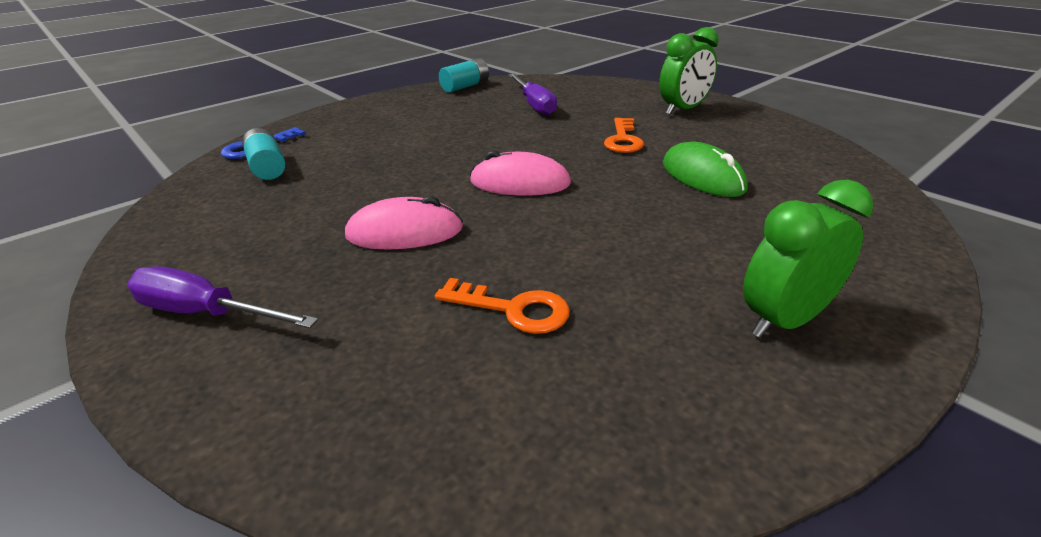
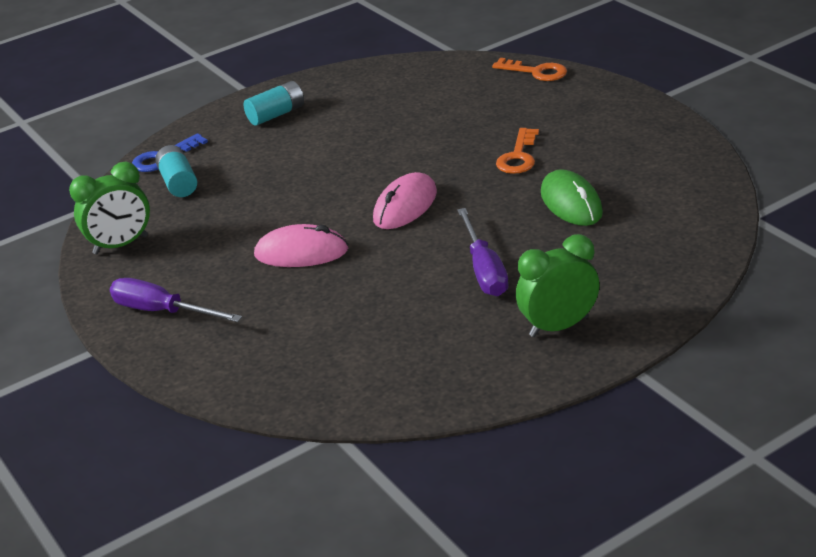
camera: 10 degrees right, 0 degrees up
(465, 86) = (376, 71): turquoise battery -> turquoise battery (276, 114)
(513, 309) = (374, 314): orange key -> orange key (536, 72)
(520, 183) = (405, 206): pink mouse -> pink mouse turned 75 degrees counterclockwise
(534, 104) = (445, 103): purple screwdriver -> purple screwdriver (484, 270)
(683, 110) = (600, 115): green clock -> green clock (120, 245)

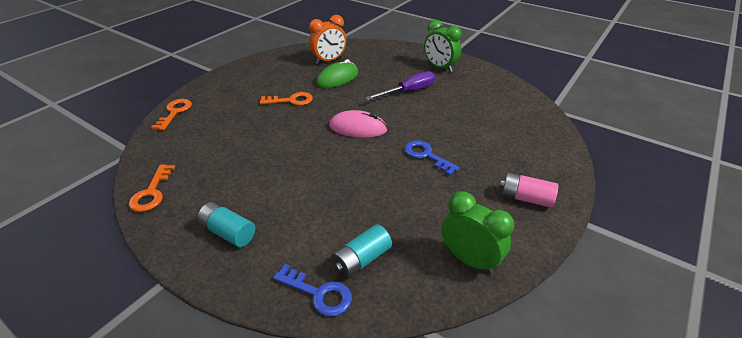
camera: 115 degrees left, 5 degrees up
(162, 311) = (525, 198): purple screwdriver -> pink battery
(301, 253) = (426, 156): pink mouse -> blue key
(371, 72) = (151, 192): none -> orange key
(648, 200) = (329, 61): none -> orange clock

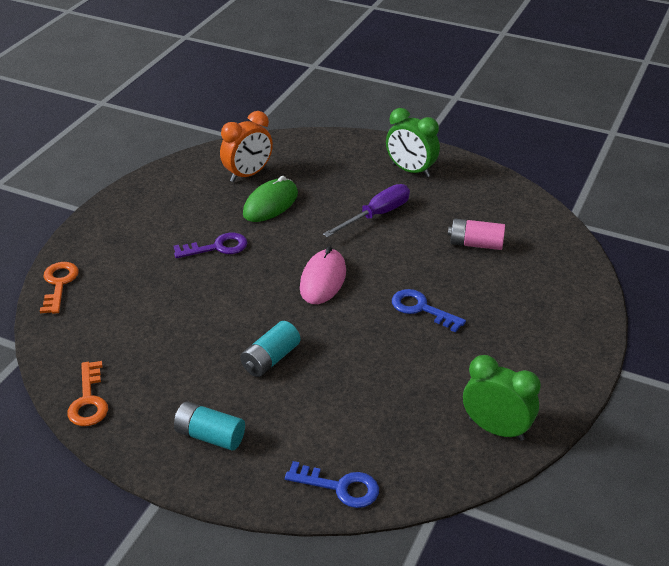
camera: 10 degrees left, 0 degrees up
(291, 100) = (217, 247): orange key -> purple key
(358, 128) = (323, 280): pink mouse -> pink mouse turned 75 degrees counterclockwise
(361, 260) = (376, 445): turquoise battery -> turquoise battery (270, 359)
(525, 198) = (549, 350): pink battery -> pink battery (475, 244)

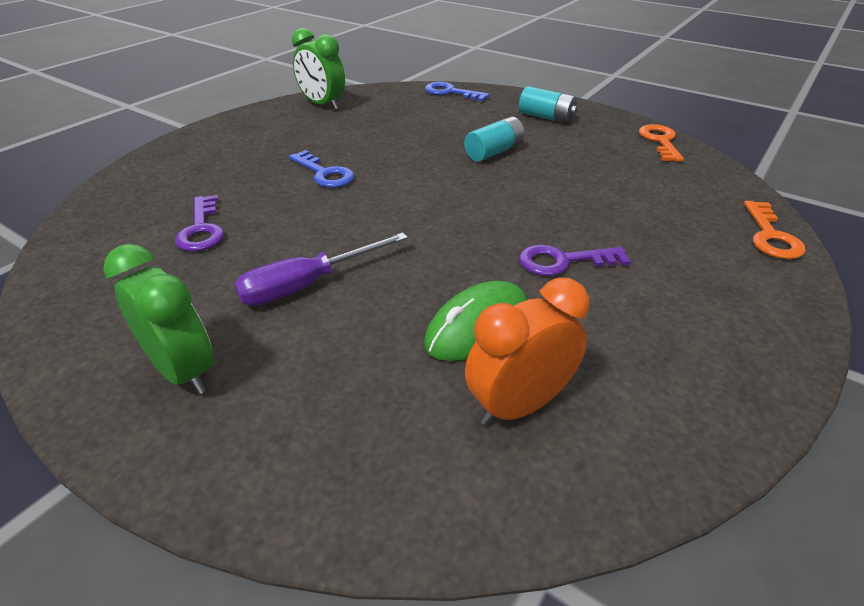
camera: 170 degrees left, 0 degrees up
(323, 280) = (422, 209): pink mouse -> none
(475, 244) = (201, 229): pink battery -> purple key

